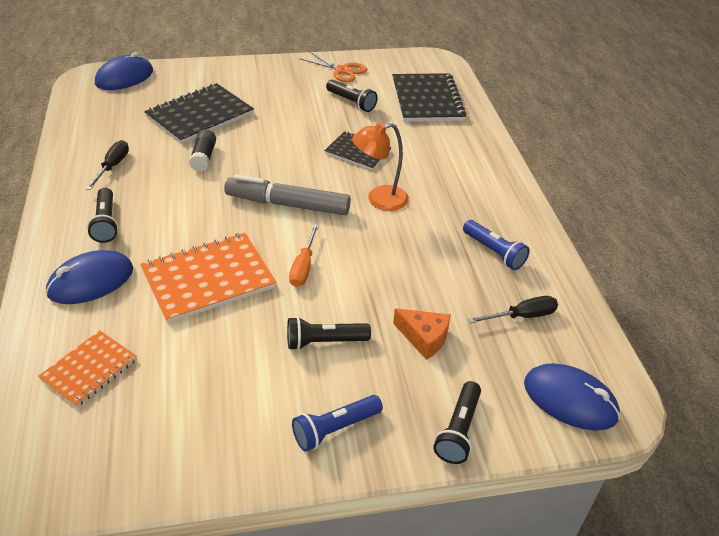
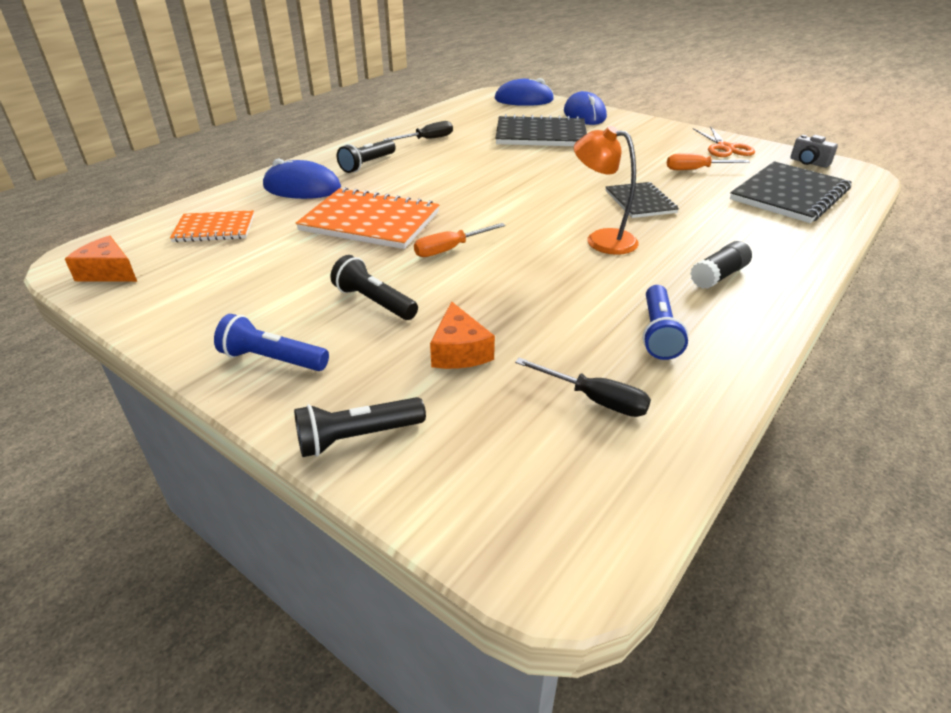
camera: 50 degrees right, 5 degrees down
(76, 472) = (108, 272): none -> orange cheese
(203, 157) = (498, 157): black glue stick -> black glue stick (718, 276)
(287, 204) = (511, 208): grey marker -> none
(351, 102) = (696, 170): black flashlight -> orange screwdriver
(404, 63) = (808, 163): none -> grey camera
(570, 400) = (516, 507): blue mouse -> blue mouse (584, 115)

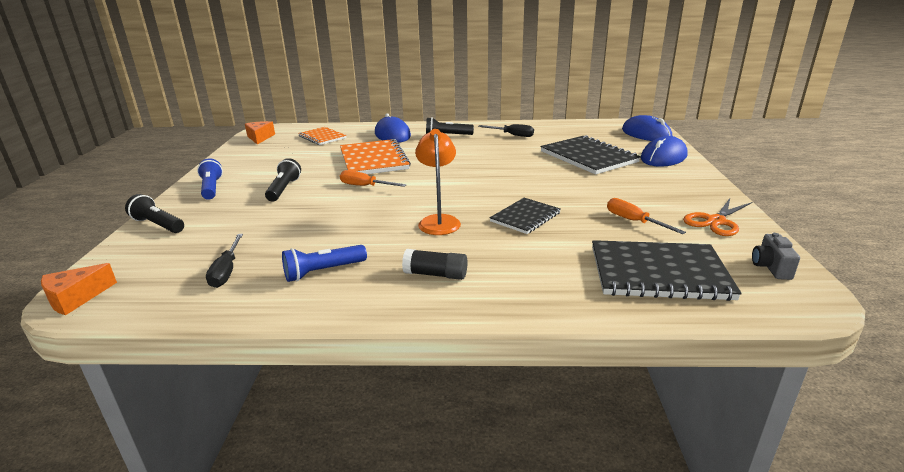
camera: 55 degrees right, 10 degrees down
(459, 351) = (251, 222): orange cheese -> orange cheese (76, 298)

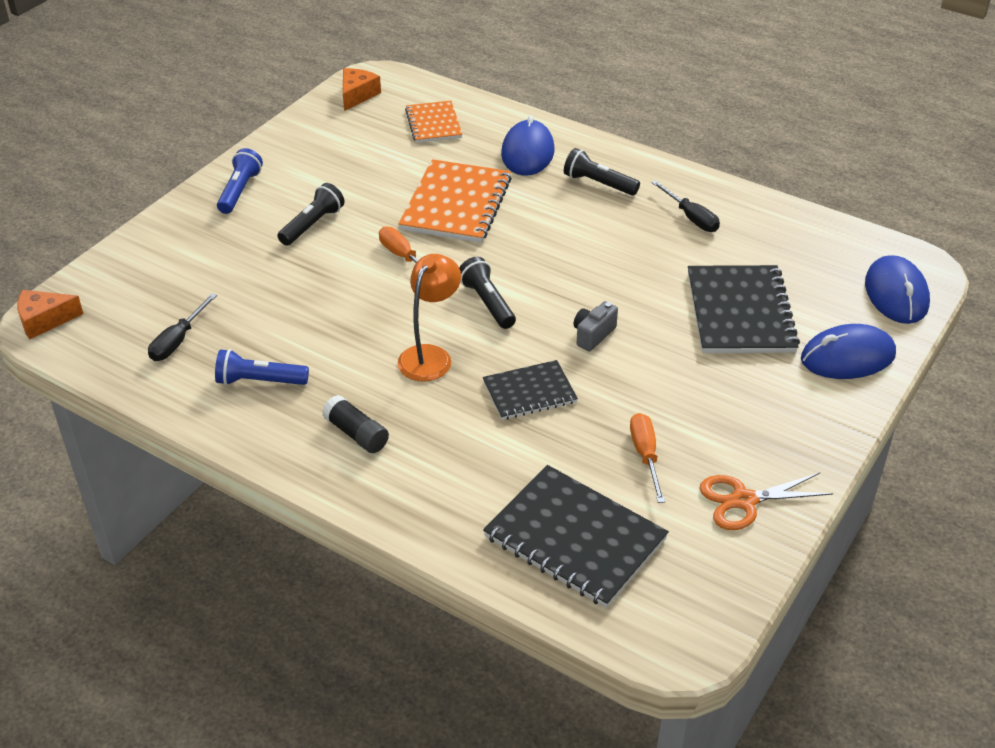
camera: 30 degrees right, 15 degrees up
(158, 225) = (156, 238): black flashlight -> black flashlight (487, 303)
(770, 267) = (705, 590): grey camera -> grey camera (593, 335)

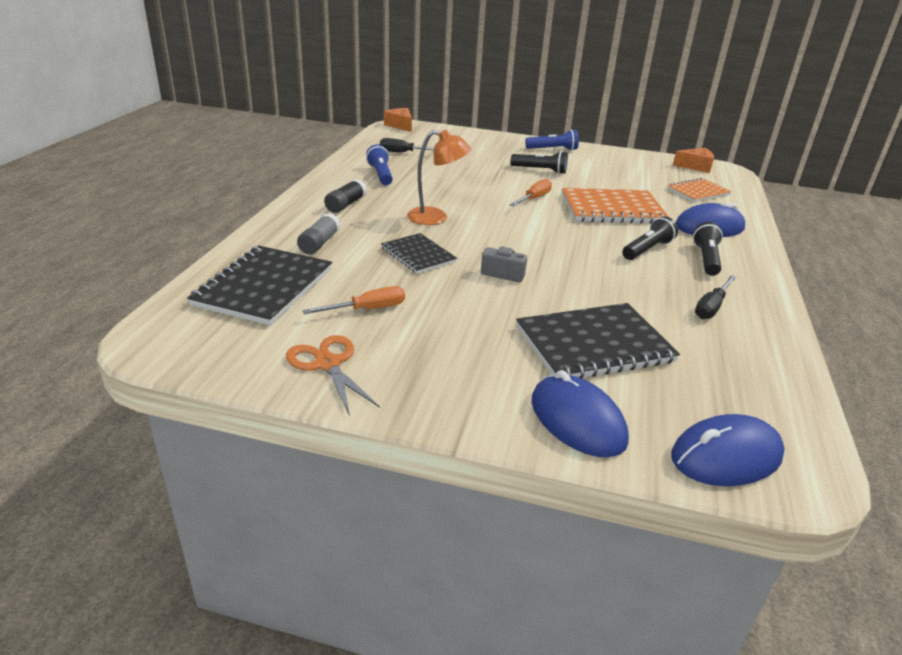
camera: 70 degrees right, 10 degrees down
(471, 475) = (319, 243): none -> grey glue stick
(487, 303) = (508, 230): black flashlight -> black flashlight (647, 249)

